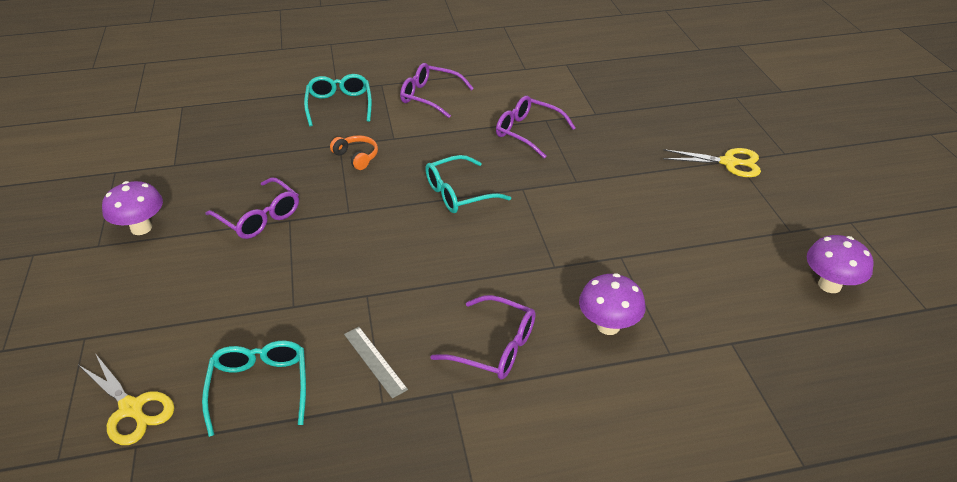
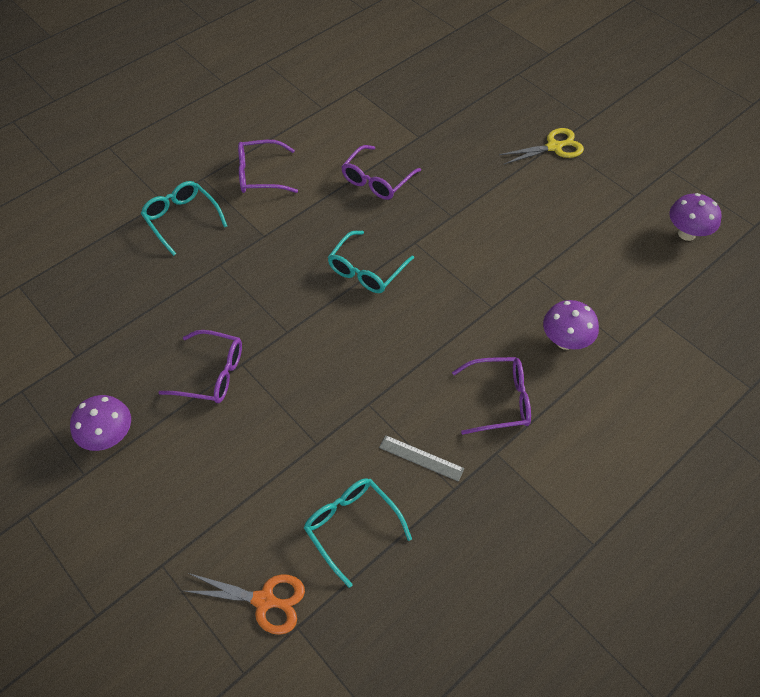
camera: 30 degrees left, 15 degrees up
(131, 408) = (264, 600): yellow scissors -> orange scissors
(356, 157) = (247, 271): orange headphones -> none
(528, 132) = (377, 180): purple glasses -> purple glasses turned 60 degrees counterclockwise

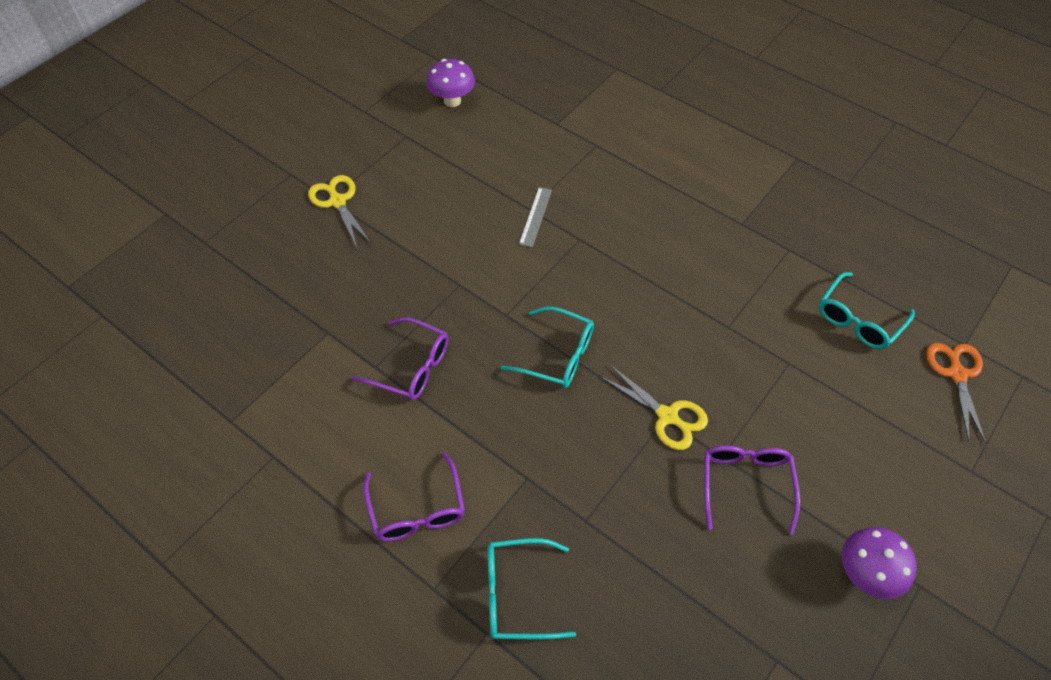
camera: 100 degrees left, 0 degrees up
(181, 219) = (517, 594): turquoise glasses -> turquoise glasses turned 45 degrees clockwise
(289, 334) = (667, 416): none -> yellow scissors
(421, 458) = (769, 277): grey ruler -> grey ruler (535, 216)
(499, 400) = (686, 225): purple glasses -> none
(565, 341) = (605, 182): purple mushroom -> none

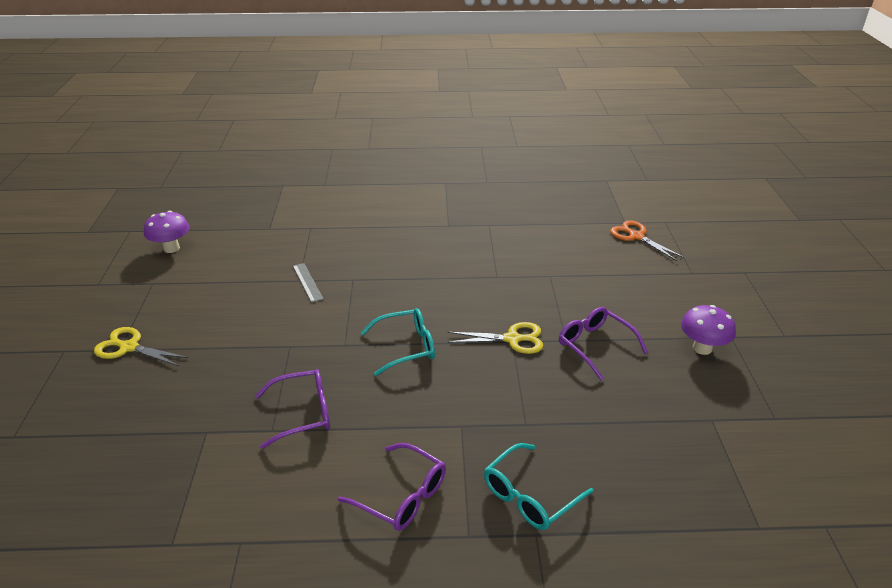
camera: 40 degrees left, 20 degrees down
(858, 319) = (562, 238): turquoise glasses -> none

